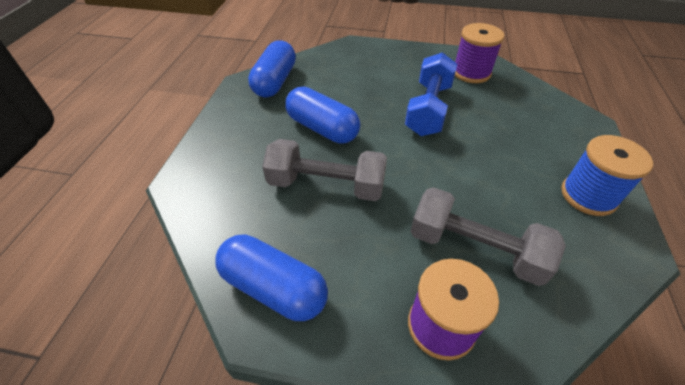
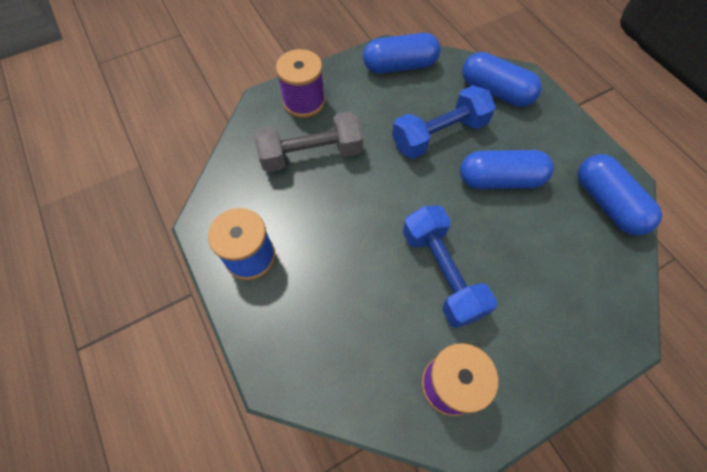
camera: 140 degrees right, 15 degrees up
(225, 187) = (495, 92): none -> blue capsule
(326, 185) = (439, 135): grey dumbbell -> blue dumbbell

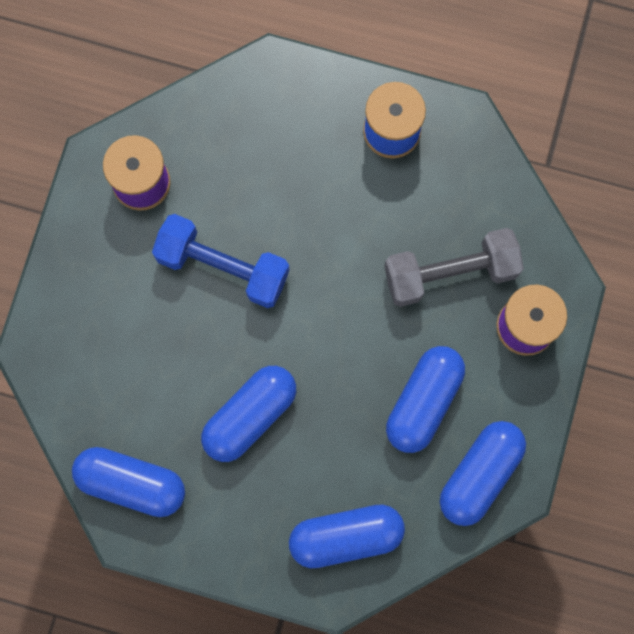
camera: 135 degrees right, 15 degrees up
(311, 154) = (450, 273): grey dumbbell -> grey dumbbell turned 45 degrees clockwise
(394, 112) = (423, 402): none -> blue capsule
(439, 135) = (353, 416): blue dumbbell -> none

